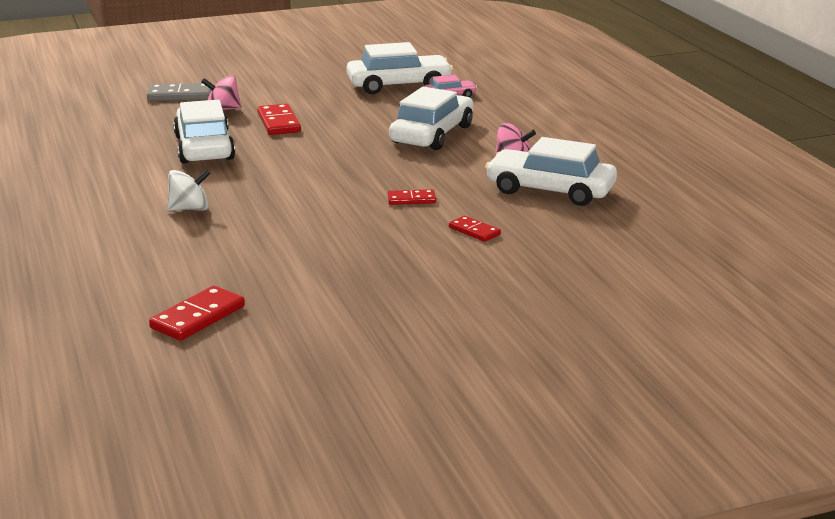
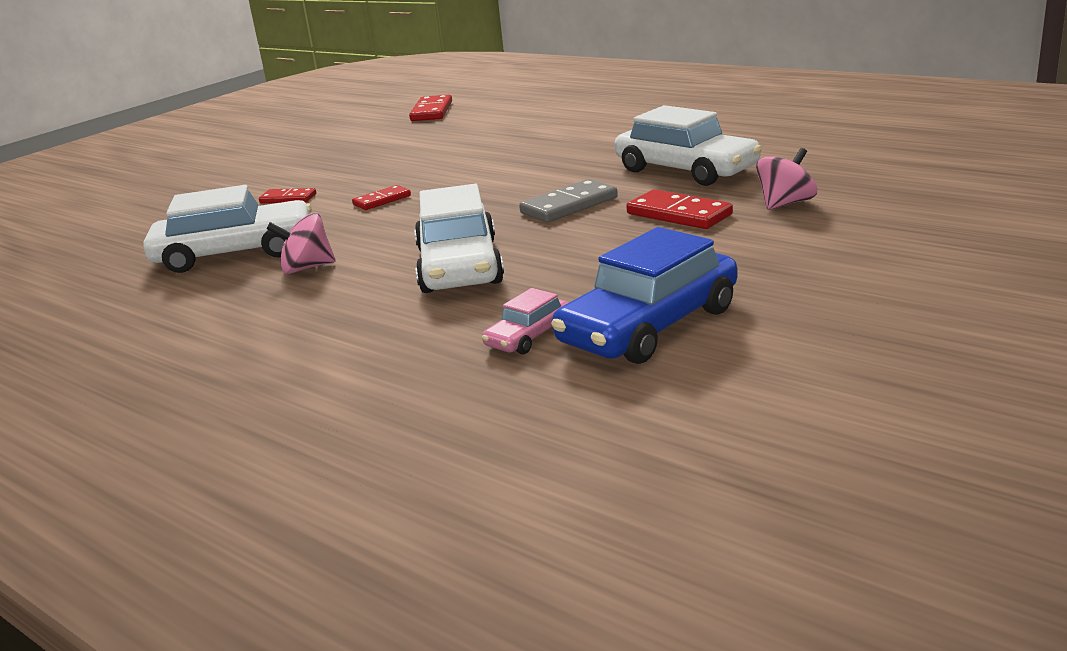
camera: 150 degrees right, 0 degrees up
(180, 95) = (890, 199): grey domino -> grey domino (569, 205)
(190, 209) = (569, 138): white spinning top -> none
(399, 85) = (649, 326): white car -> blue car

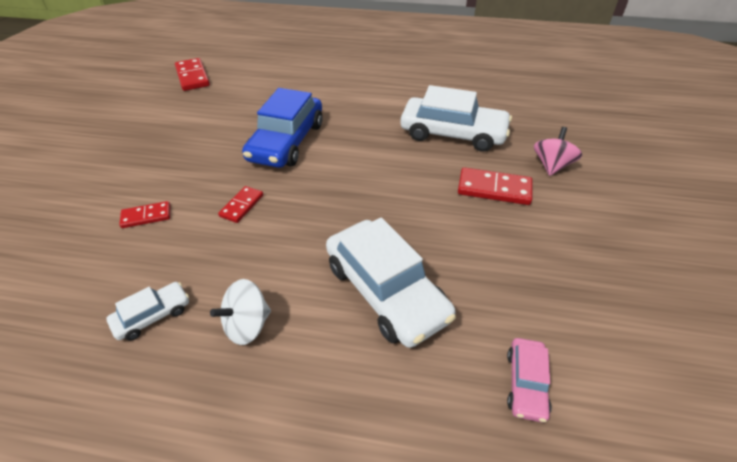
camera: 30 degrees left, 20 degrees up
(235, 253) = (152, 316): white car -> white car, size x0.49
(307, 268) = (247, 325): pink spinning top -> white spinning top
(569, 205) = (405, 189): grey domino -> none
(649, 326) = (599, 342): blue car -> blue car (286, 142)

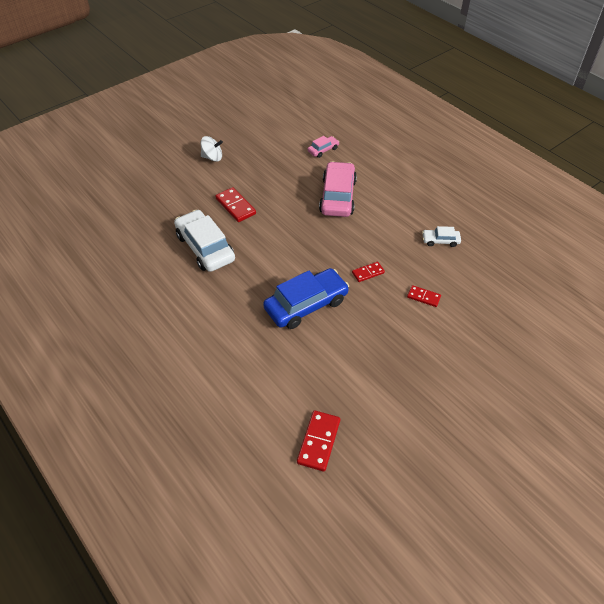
camera: 140 degrees left, 5 degrees up
(247, 325) = (403, 215): white spinning top -> white spinning top (212, 157)
(386, 291) = (338, 196): white car -> pink car
(552, 165) = (190, 200): pink spinning top -> none

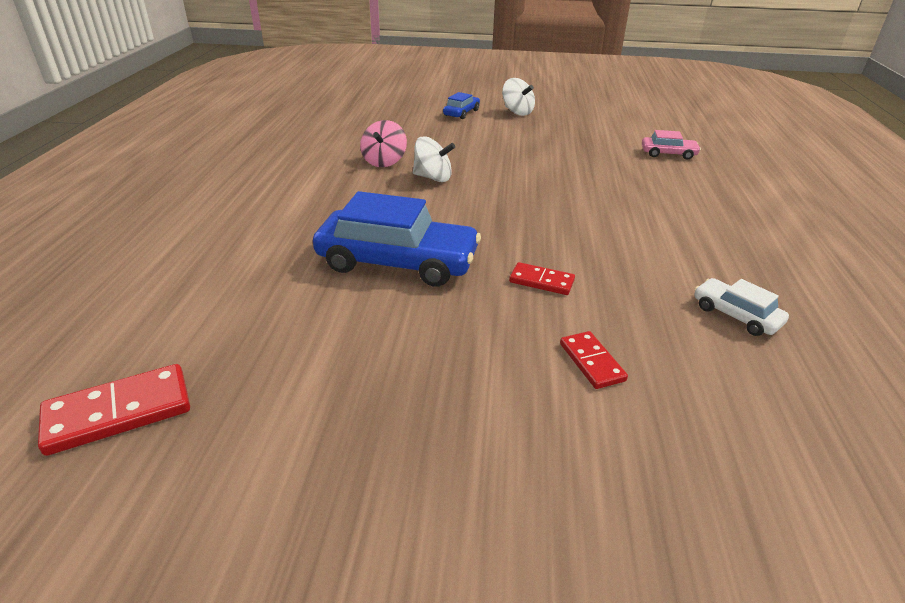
camera: 45 degrees right, 15 degrees down
(184, 178) = (461, 113): none -> blue car
(205, 247) = (384, 161): white car -> pink spinning top
(235, 206) = (475, 149): red domino -> none
(246, 242) = (433, 178): none -> white spinning top
(338, 196) = (622, 195): pink car -> none

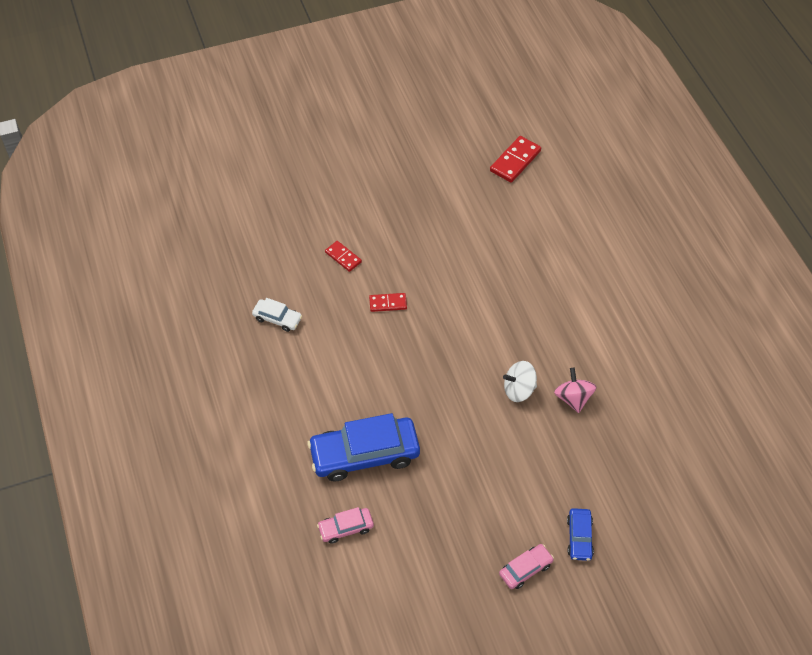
camera: 155 degrees right, 20 degrees up
(397, 262) = (475, 286): blue car -> blue car (364, 454)
(517, 112) = (525, 569): white spinning top -> pink car

